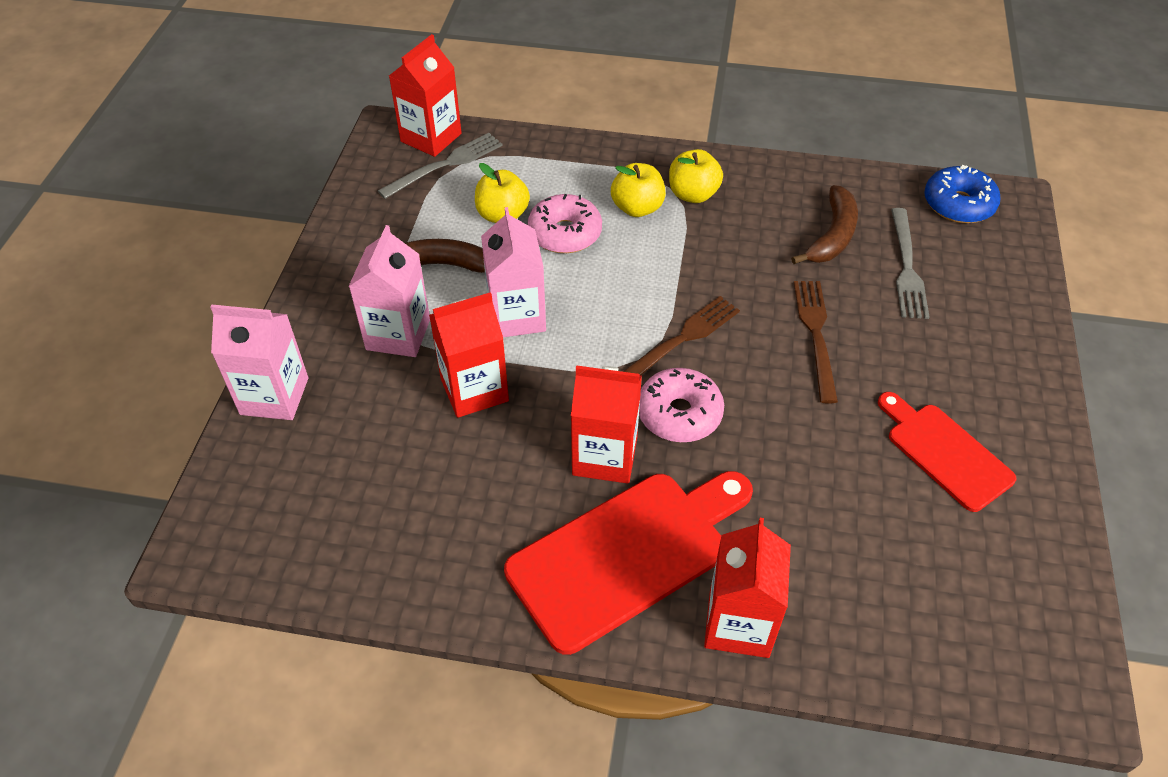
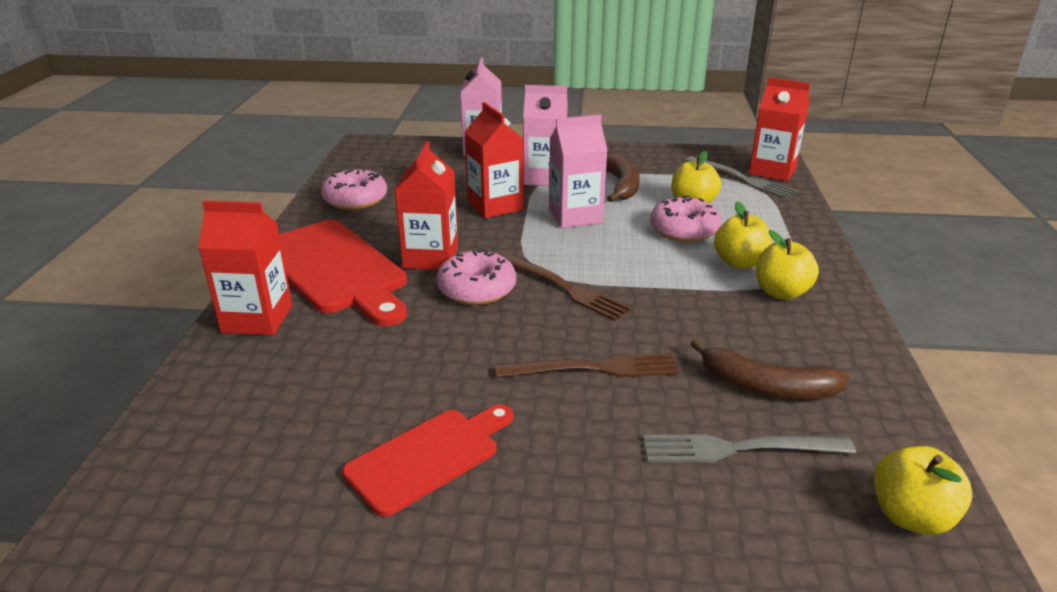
camera: 85 degrees right, 20 degrees down
(422, 550) = (355, 200): none -> pink donut
(958, 204) = (911, 516): blue donut -> yellow apple

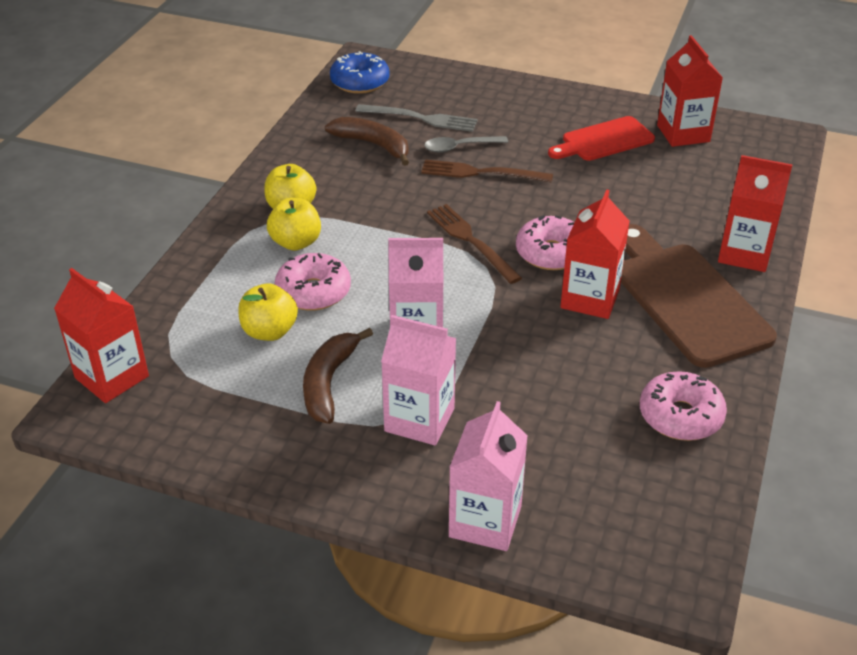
camera: 165 degrees left, 10 degrees up
(335, 269) = (686, 299): red cutting board -> brown cutting board
(495, 206) = (503, 370): red carton -> red carton (683, 133)
(645, 404) = (460, 147): none -> grey spoon
(742, 179) = (167, 368): grey fork -> none
(911, 516) = (360, 82): yellow apple -> blue donut

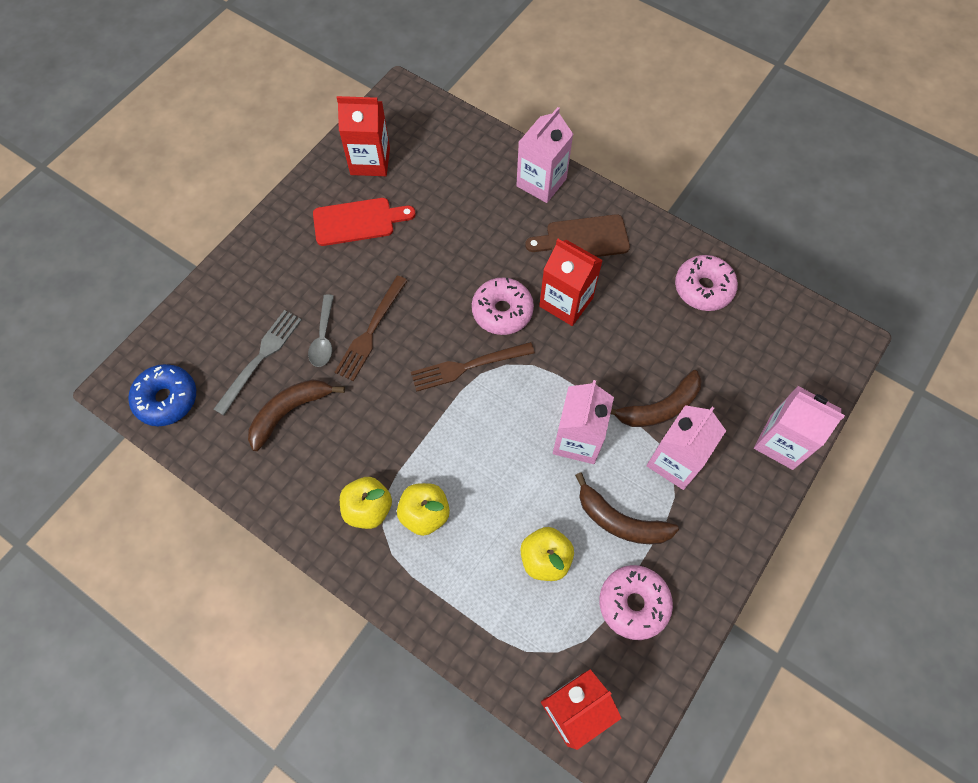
camera: 75 degrees left, 25 degrees up
(313, 292) = (501, 511): pink donut -> pink donut (633, 603)
(485, 396) = (659, 407): none -> brown banana
(604, 140) = (358, 221): red cutting board -> red cutting board turned 90 degrees counterclockwise
(686, 299) = (583, 239): brown cutting board -> brown cutting board, size x0.61
(744, 253) = (541, 182): red carton -> pink carton

